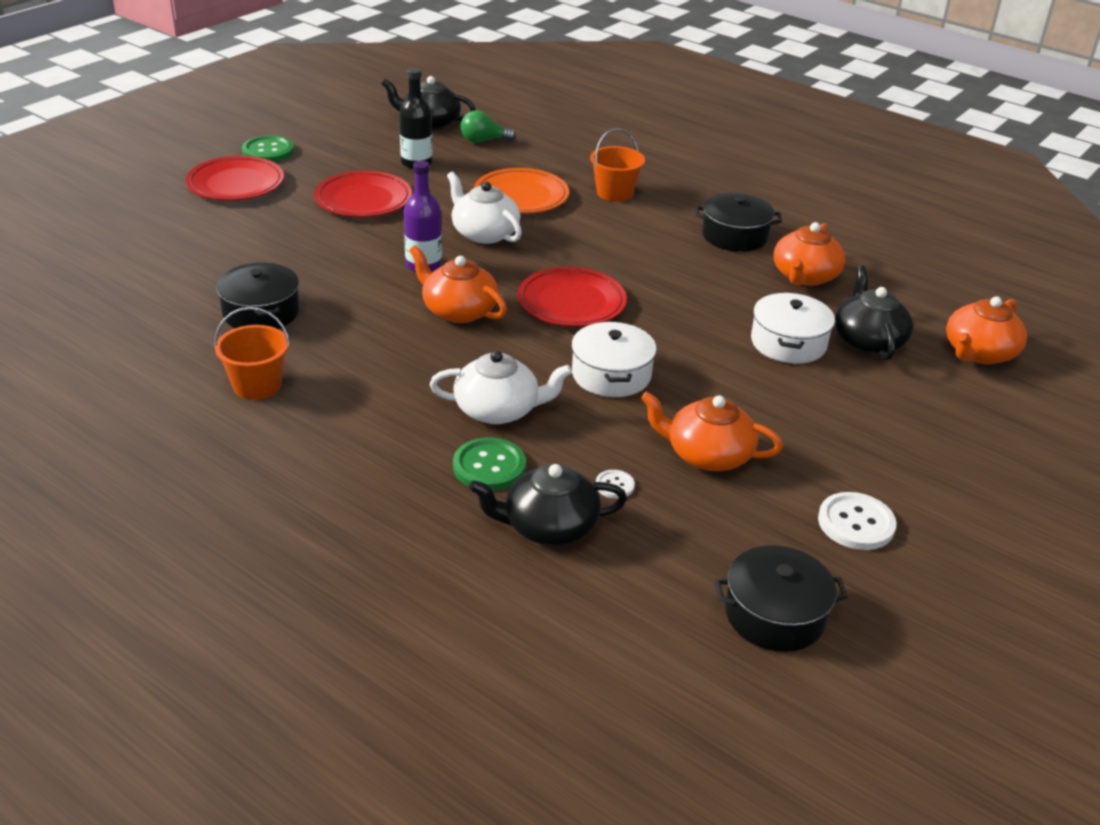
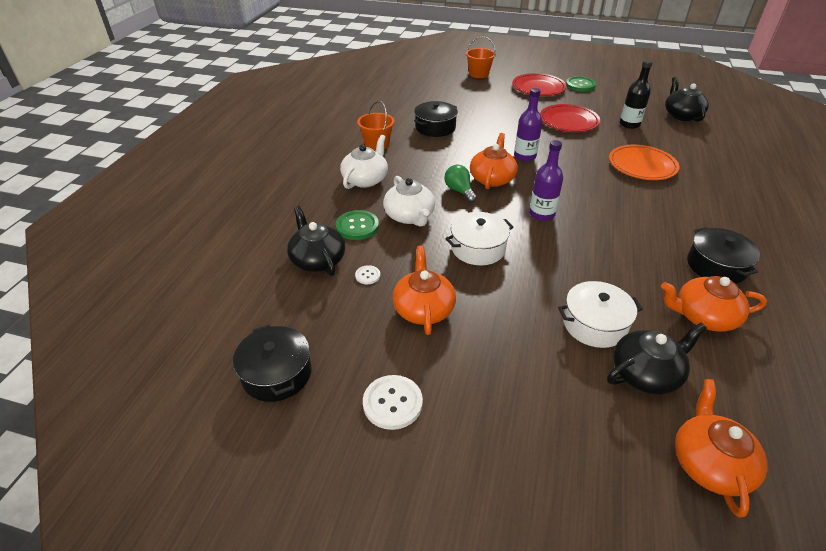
camera: 70 degrees right, 5 degrees up
(483, 141) = (689, 136): green light bulb -> green light bulb (459, 191)
(484, 233) = (582, 165): white teapot -> white teapot (365, 179)
(571, 303) = (542, 214): red plate -> purple bottle
(614, 193) = (699, 198): orange bucket -> orange bucket (478, 74)
(979, 353) = (709, 463): orange teapot -> orange teapot turned 75 degrees clockwise

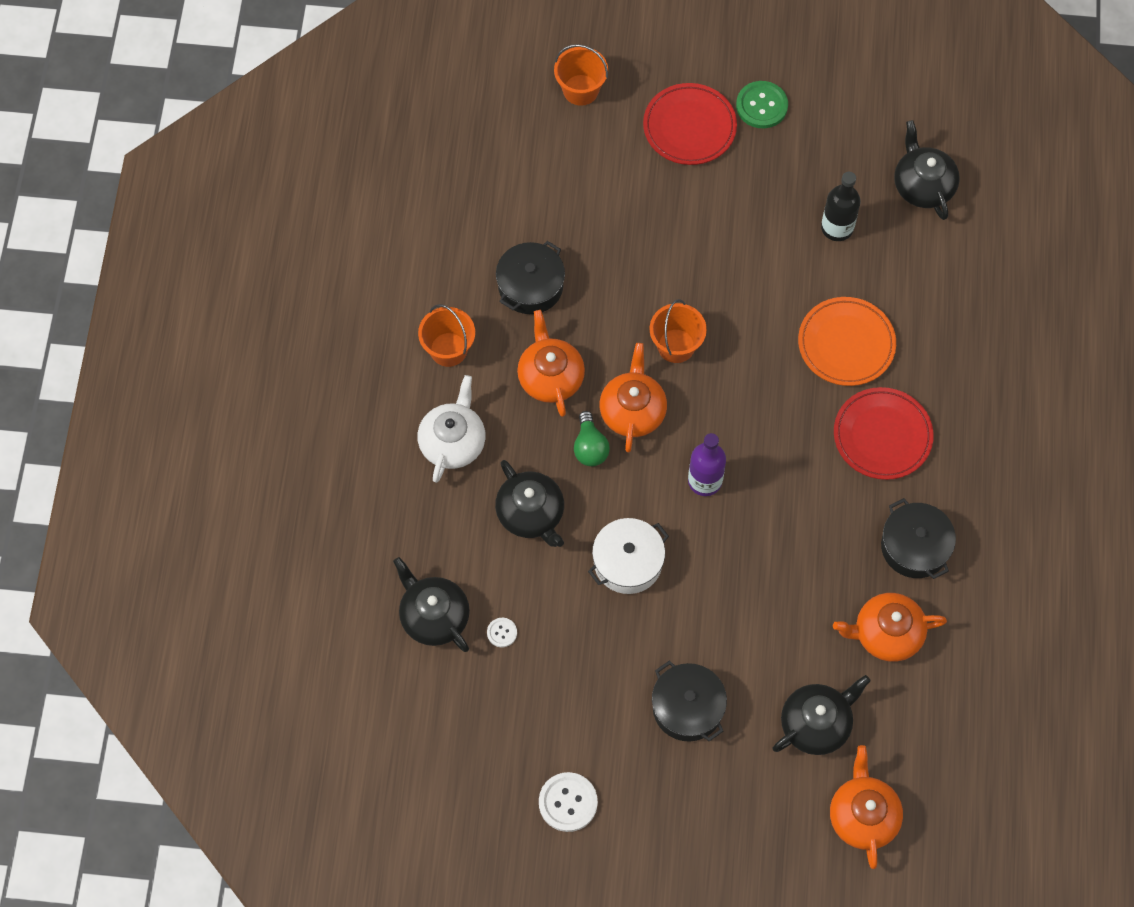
camera: 10 degrees left, 25 degrees up
(277, 374) = (442, 788): black pot -> black pot (687, 708)
(357, 226) = (467, 546): green button -> none
(409, 216) = (531, 514): white teapot -> black teapot
(423, 309) = (577, 674): orange teapot -> orange teapot (550, 376)
(459, 191) = (590, 447): green light bulb -> green light bulb turned 150 degrees counterclockwise
(525, 156) = (676, 346): purple bottle -> orange bucket
(568, 121) = (741, 234): red plate -> red plate (882, 436)
(594, 324) = (767, 665): white pot -> none

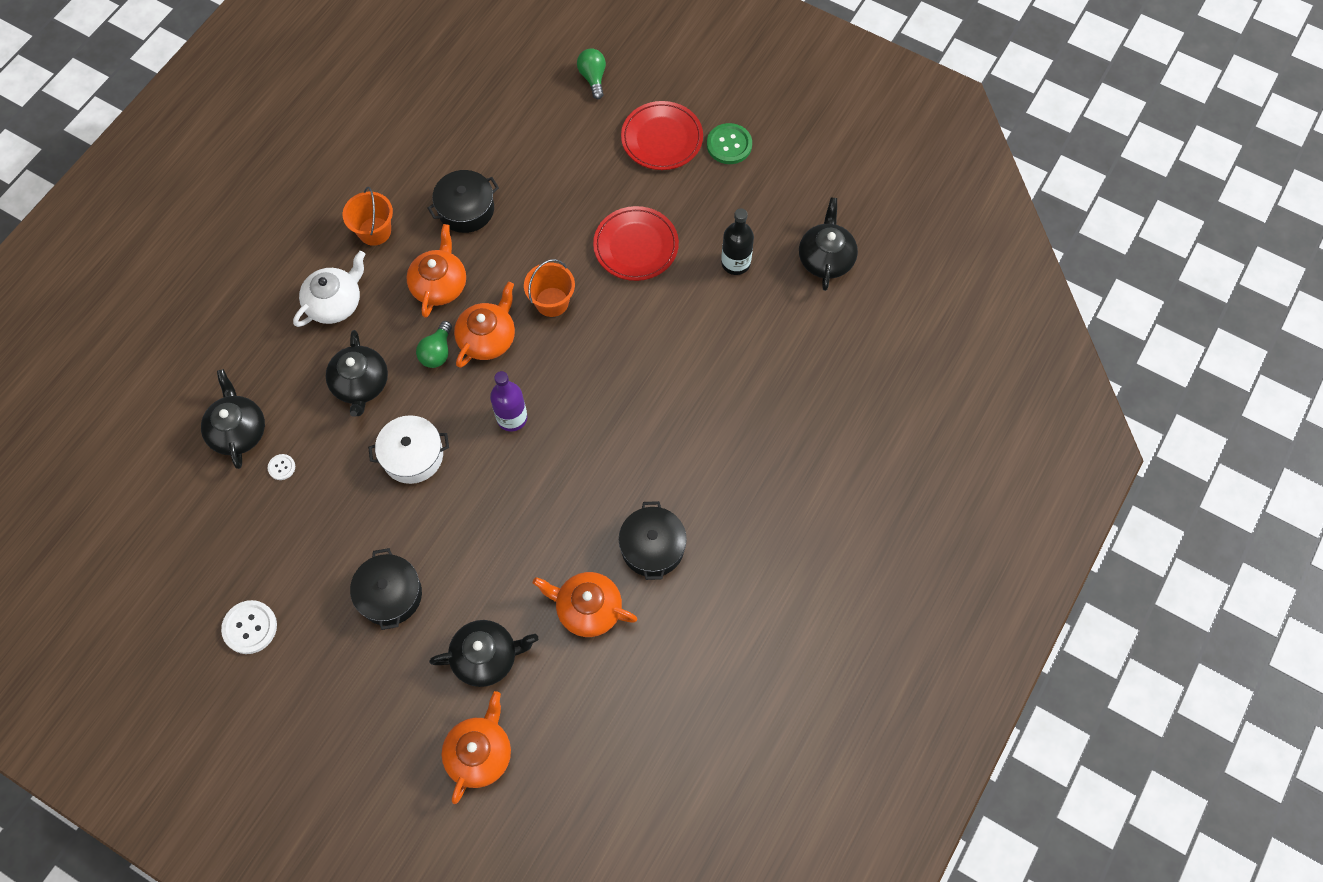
camera: 25 degrees right, 0 degrees up
(580, 90) = (593, 78): orange bucket -> green light bulb
(846, 344) = (690, 358): orange plate -> none
(882, 436) = (677, 444): red plate -> red plate (636, 246)

